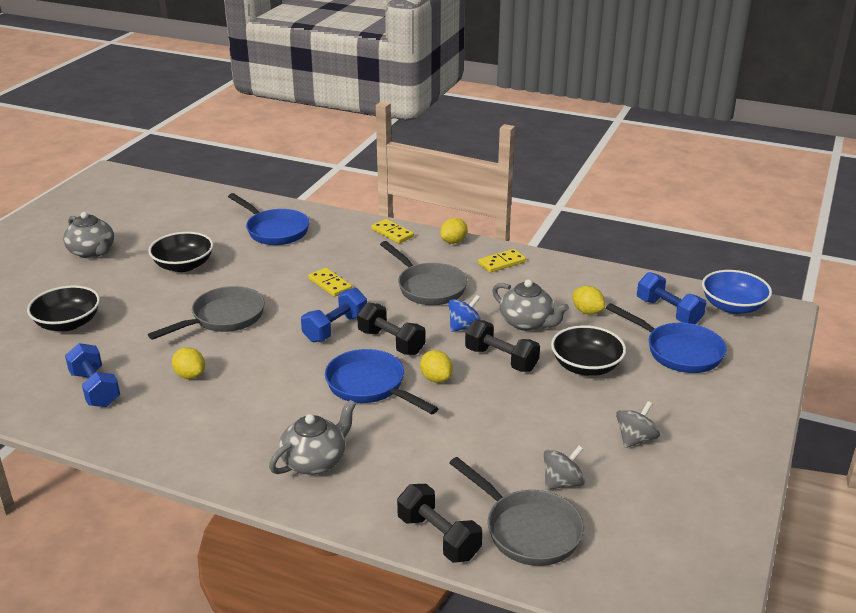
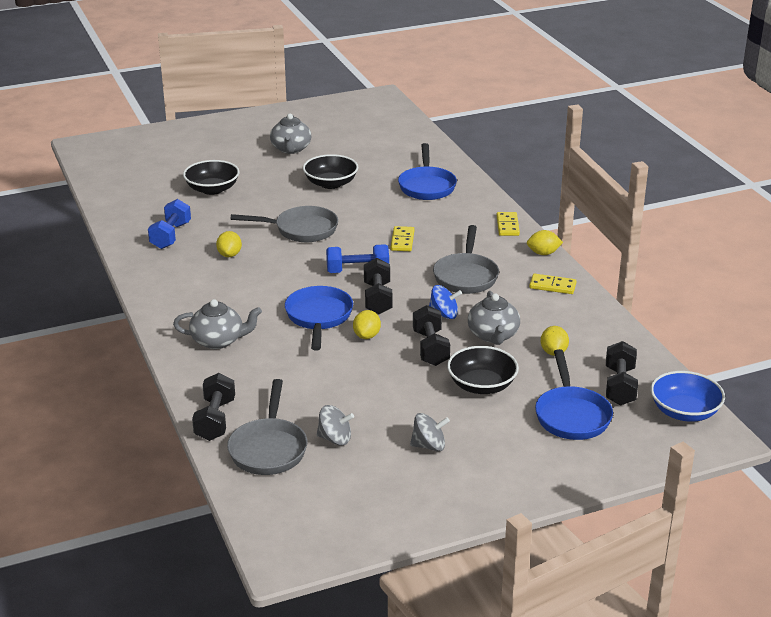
camera: 45 degrees right, 0 degrees up
(668, 312) = (619, 386): blue dumbbell -> black dumbbell

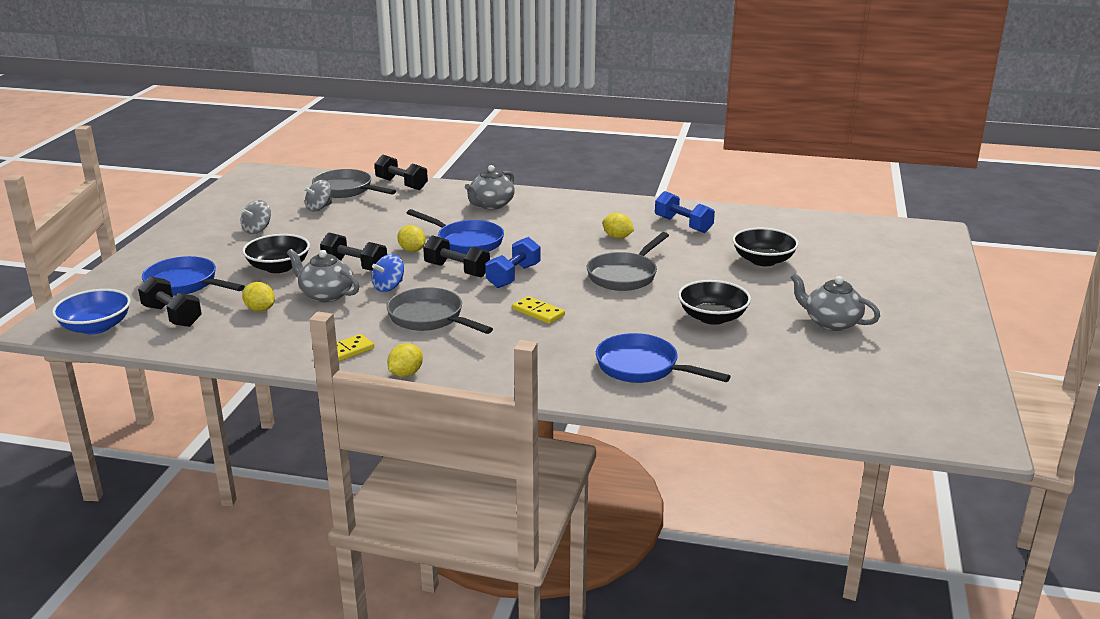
camera: 125 degrees right, 5 degrees down
(507, 226) = (488, 378): yellow domino -> none

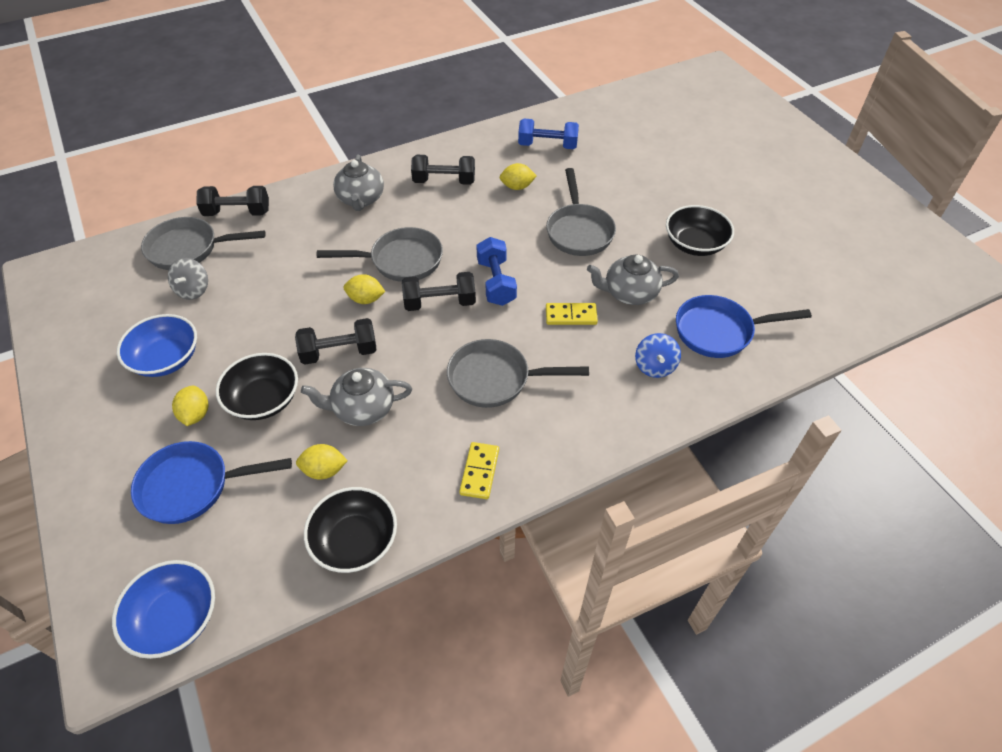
camera: 40 degrees left, 25 degrees up
(172, 316) = (242, 542): black dumbbell -> black dumbbell (444, 181)
(257, 230) = (166, 359): grey spinning top -> blue bowl
(388, 287) = (408, 361): blue spinning top -> blue spinning top (655, 366)
(406, 374) = (564, 462): yellow lemon -> yellow lemon (195, 414)
(466, 242) = (401, 261): blue pan -> grey pan
(763, 260) = (651, 159): black bowl -> black bowl (355, 541)
(831, 323) = (770, 204): grey teapot -> grey teapot (629, 293)

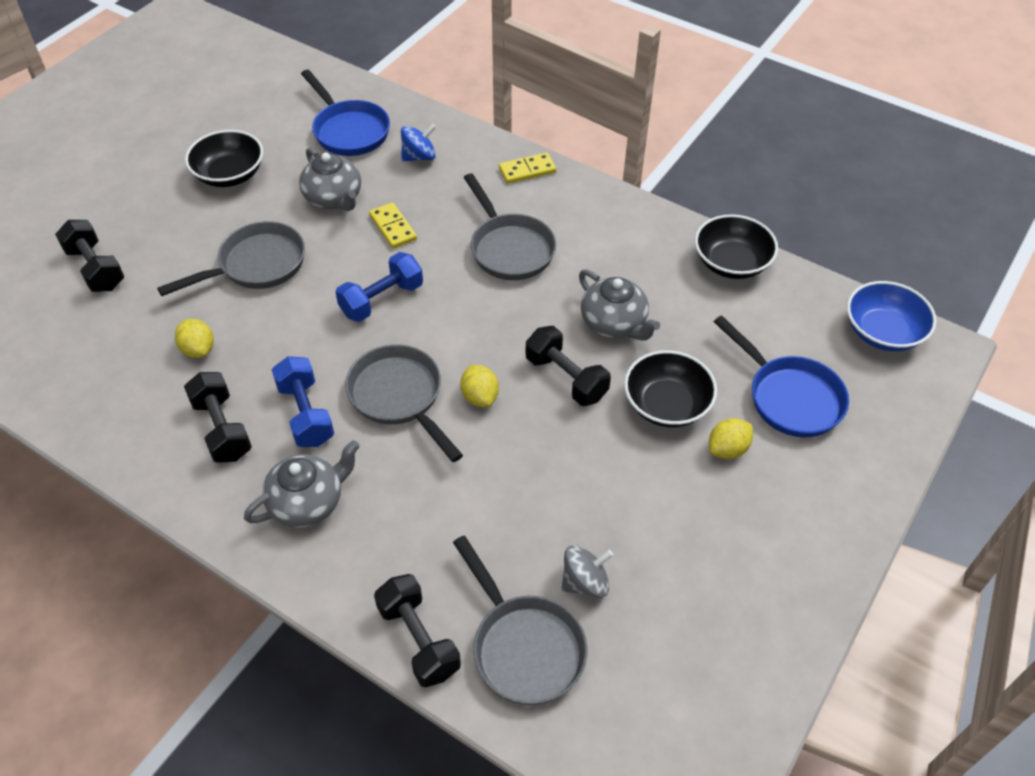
camera: 120 degrees left, 0 degrees up
(166, 359) = (693, 529): blue bowl -> none
(324, 470) = (694, 315): yellow lemon -> none
(440, 303) = (442, 331): black dumbbell -> black dumbbell (96, 269)
(479, 472) = (611, 219): yellow domino -> yellow domino (527, 170)
(547, 145) = (89, 355): blue dumbbell -> blue dumbbell (306, 414)

